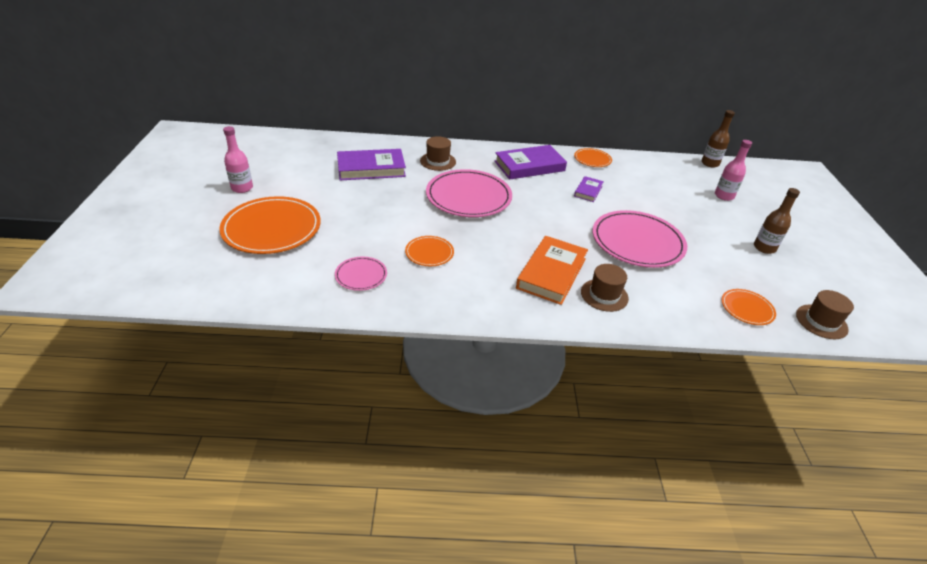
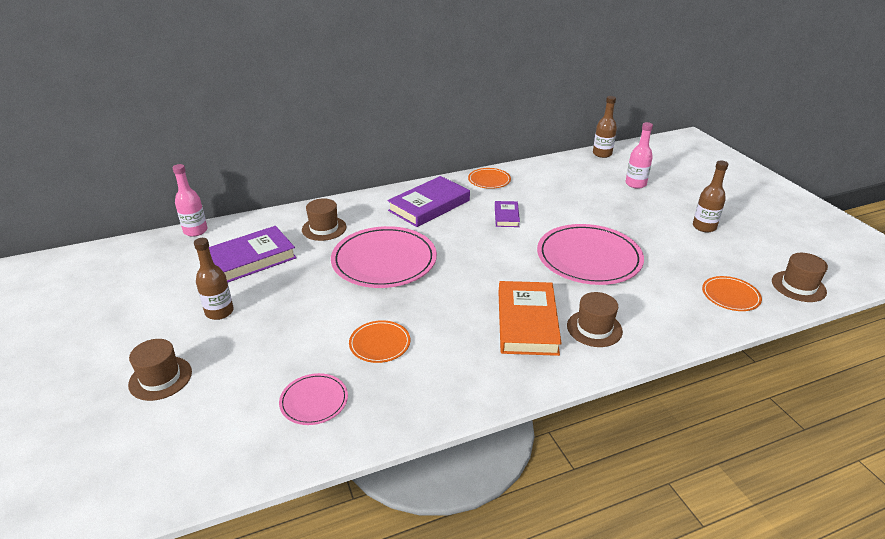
camera: 20 degrees left, 5 degrees down
(242, 188) = (87, 336): pink bottle -> pink bottle (195, 231)
(272, 228) = (160, 378): orange plate -> brown hat
(332, 198) = (219, 312): none -> brown bottle

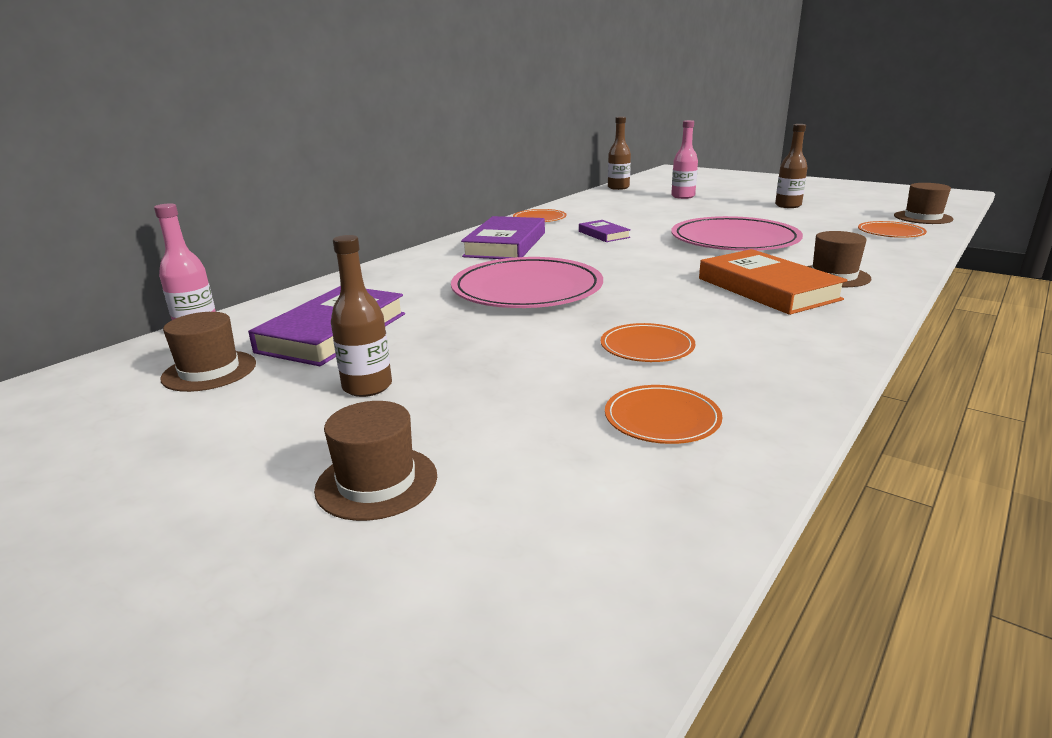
camera: 30 degrees left, 10 degrees down
(314, 401) = (662, 418): pink plate -> orange plate
(324, 228) = (402, 285): brown hat -> brown hat (209, 371)

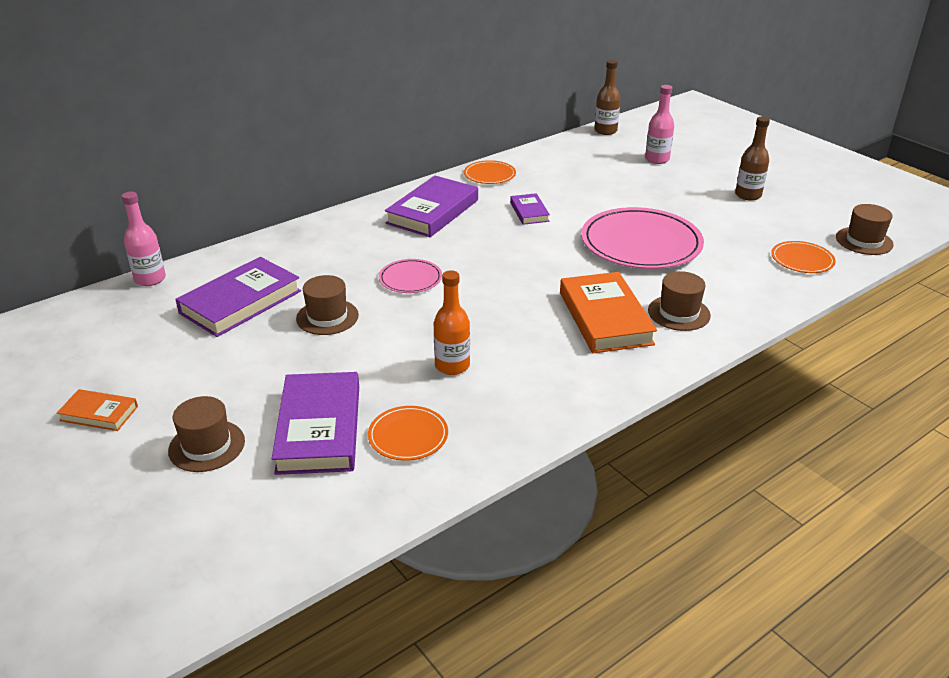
camera: 15 degrees right, 10 degrees up
(173, 475) = (99, 413): none -> orange book
(209, 371) = (145, 326): brown hat -> brown hat (327, 317)
(367, 387) = (238, 364): brown bottle -> none
(527, 289) = (410, 279): pink plate -> pink plate, size x0.49
(533, 432) = (319, 428): none -> purple book
(647, 347) = (452, 366): orange plate -> orange bottle

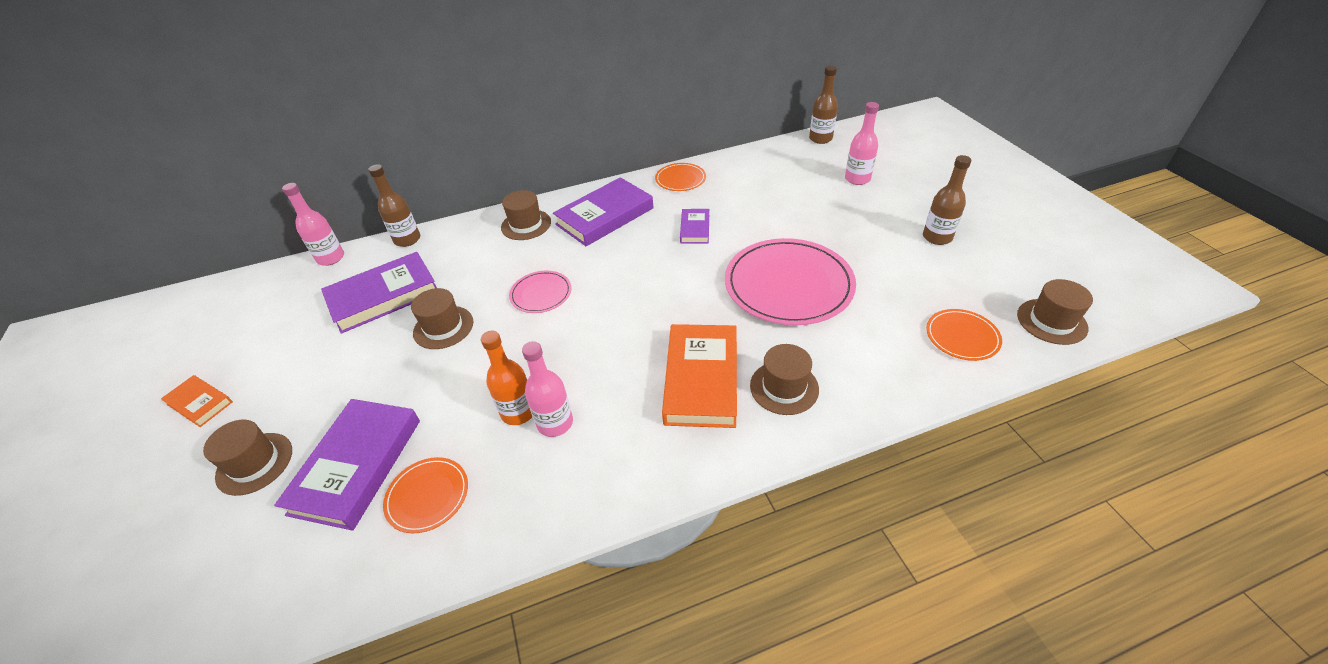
camera: 20 degrees right, 10 degrees up
(229, 253) = (407, 239): none -> brown bottle
(354, 227) = (526, 225): none -> brown hat
(492, 367) = (555, 423): none -> pink bottle

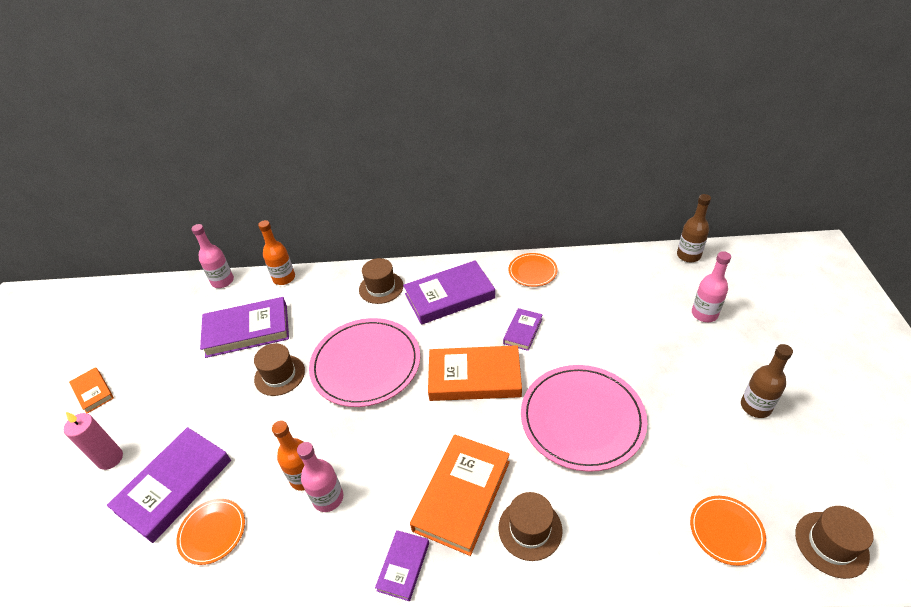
camera: 20 degrees right, 0 degrees up
(254, 463) = (110, 458): brown hat -> pink candle
(407, 239) = (284, 278): brown bottle -> orange bottle
(541, 294) = (366, 364): pink plate -> pink plate, size x2.02
(664, 277) = (474, 377): none -> orange book
(669, 459) = (403, 566): none -> purple book

